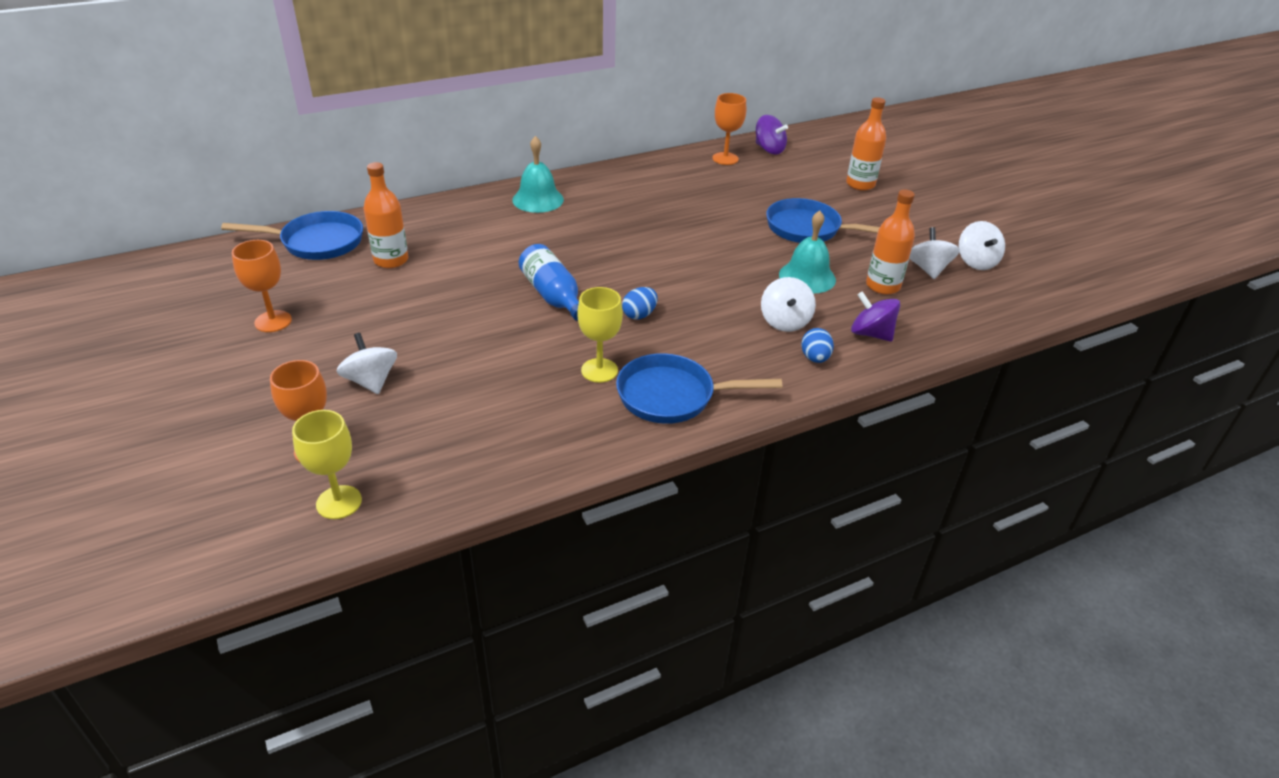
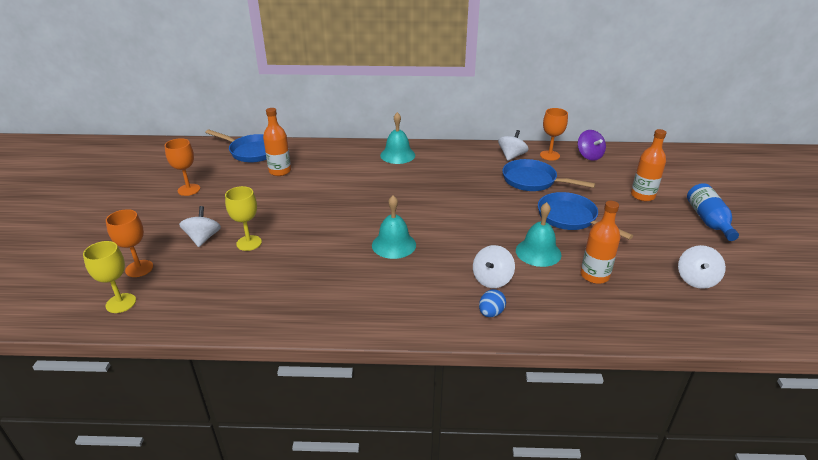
camera: 30 degrees right, 5 degrees down
(553, 296) = (351, 217): blue bottle -> blue bottle (708, 220)
(599, 370) = (334, 273): yellow goblet -> yellow goblet (249, 243)
(639, 315) = (394, 245): blue egg -> turquoise bell
(672, 396) = (365, 306): blue pan -> blue pan (533, 181)
(871, 334) = (552, 309): purple spinning top -> none
(928, 269) = (646, 273): white spinning top -> white spinning top (511, 156)

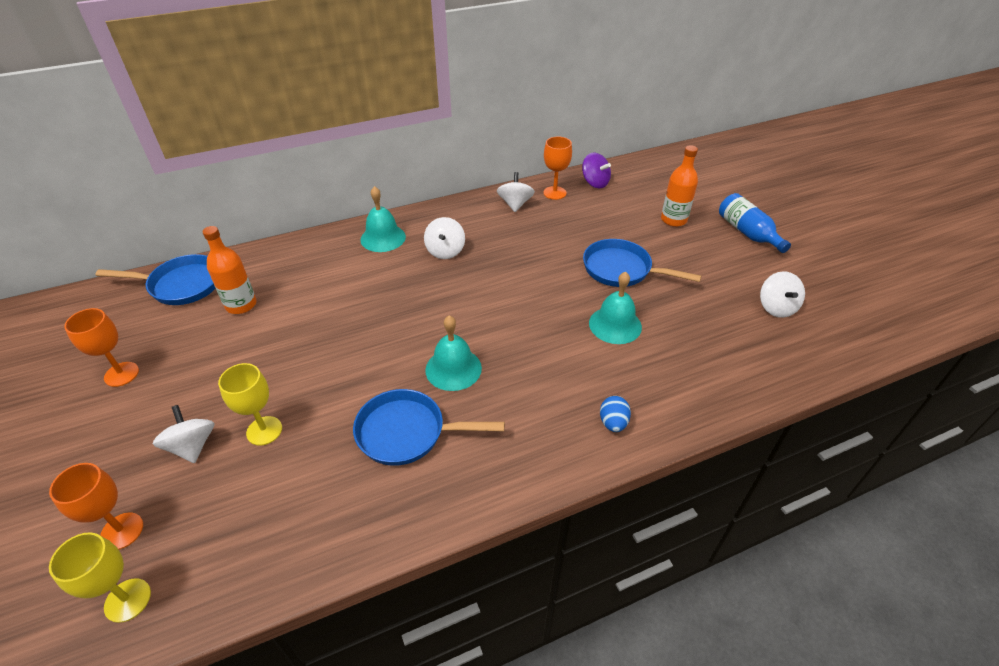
camera: 25 degrees left, 10 degrees up
(492, 279) = (589, 377): white spinning top -> white spinning top (445, 251)
(533, 181) = (556, 232): blue pan -> blue pan (407, 432)
(594, 275) = (685, 335): orange bottle -> none

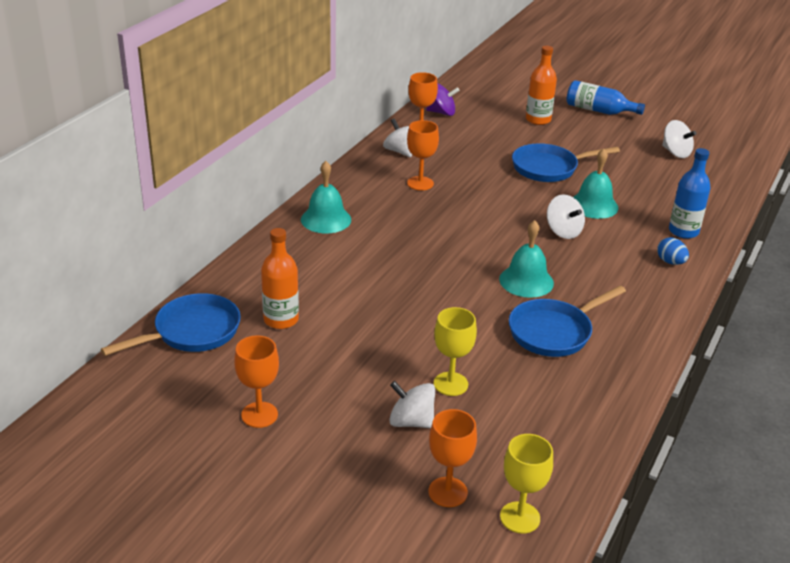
camera: 40 degrees left, 10 degrees down
(445, 251) = (396, 208): white spinning top -> white spinning top (563, 231)
(492, 238) = (420, 183): none -> orange goblet
(672, 396) = (683, 231): none -> blue bottle

